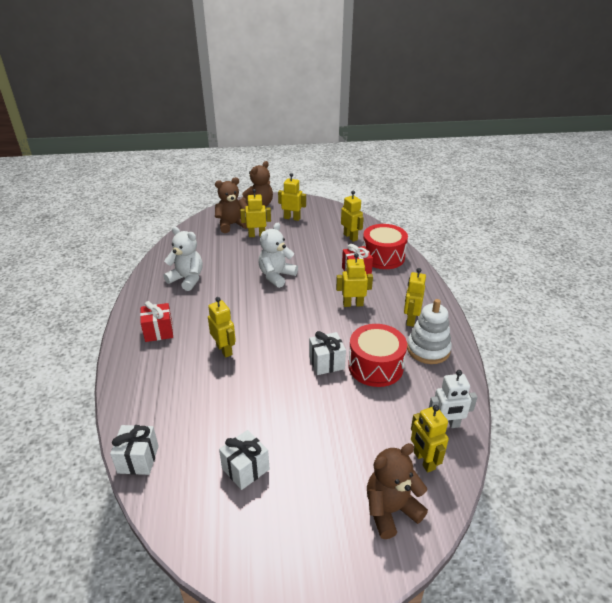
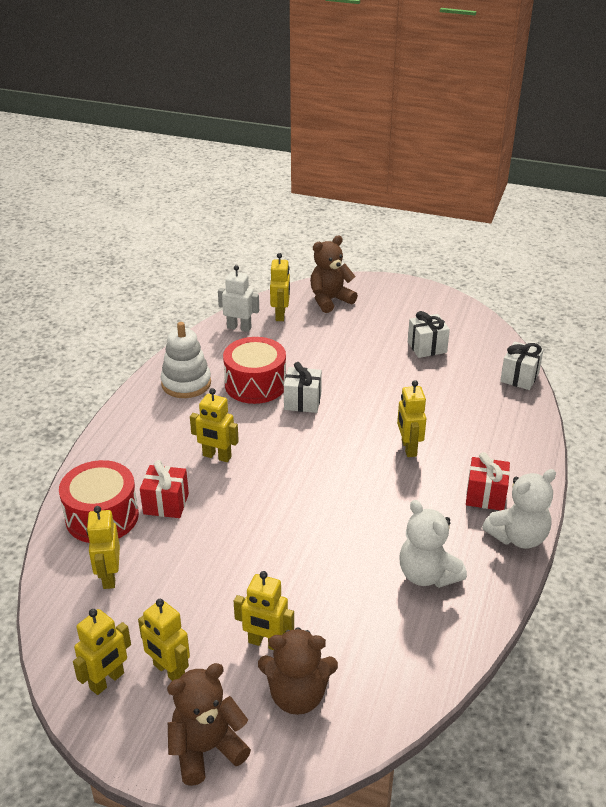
camera: 155 degrees left, 0 degrees up
(276, 276) = (286, 534): white teddy bear -> white teddy bear (518, 537)
(390, 510) = (330, 300): brown teddy bear -> brown teddy bear turned 150 degrees clockwise
(411, 319) = (169, 417): yellow robot -> yellow robot (107, 681)

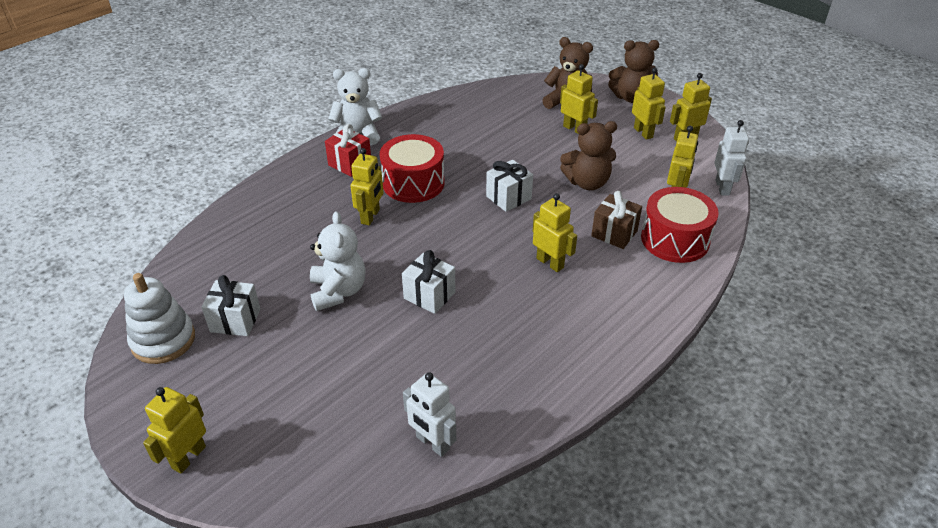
camera: 155 degrees left, 5 degrees up
(51, 605) = (722, 187): none -> white robot
(166, 504) = (614, 233): red gift -> brown gift
(186, 383) = (546, 366): white stacking toy -> white stacking toy (163, 340)
(255, 384) = (466, 336): red drum -> red drum (413, 183)
(280, 315) = (360, 448): yellow robot -> yellow robot (188, 457)
(330, 300) = (269, 453): brown teddy bear -> brown teddy bear (587, 182)
(427, 575) = (442, 132): white teddy bear -> white teddy bear (338, 291)
(519, 377) = (192, 250): white gift -> white gift (508, 197)

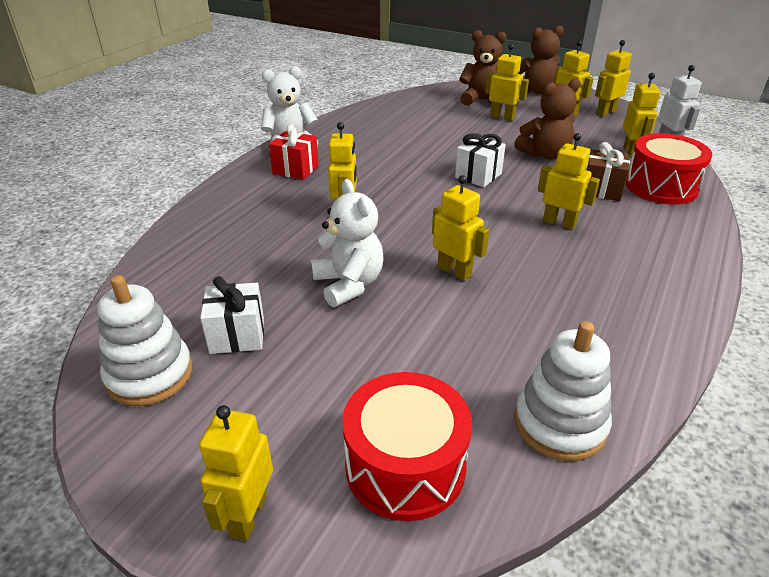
camera: 15 degrees left, 5 degrees down
(413, 183) = (373, 176): red drum -> red drum (405, 466)
(429, 295) = (454, 271): white gift -> yellow robot
(432, 443) = (560, 424): white robot -> white stacking toy

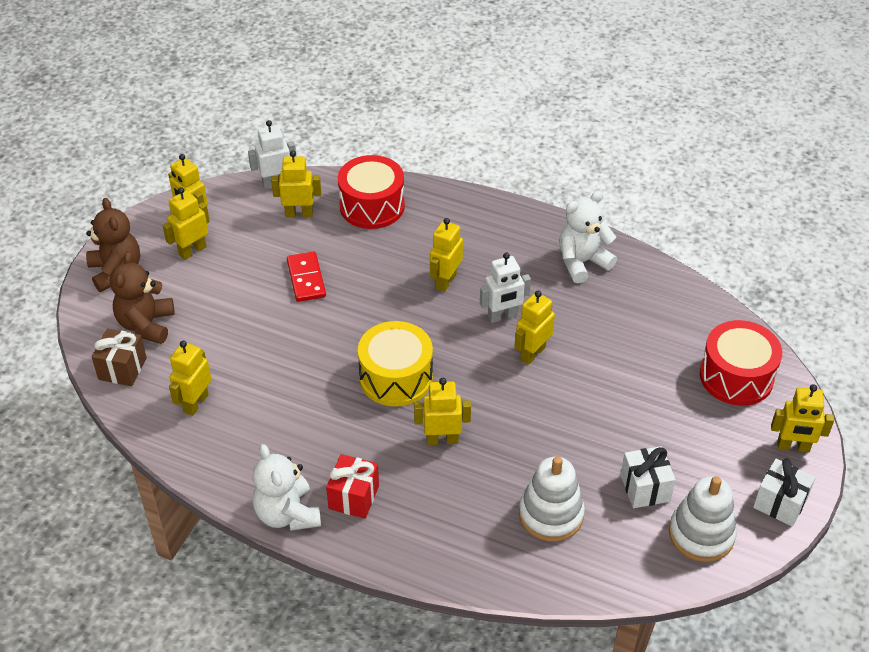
camera: 95 degrees left, 10 degrees up
(349, 284) = (564, 423): white teddy bear -> white teddy bear (582, 262)
(424, 191) = (396, 377): none -> yellow drum
(478, 176) = (358, 334): white gift -> white gift (780, 503)
(502, 117) = (203, 308): yellow robot -> yellow robot (195, 403)
(511, 255) = (503, 316): none -> white robot
(545, 154) = (306, 279): brown teddy bear -> red domino
(560, 424) = (682, 304): white stacking toy -> white stacking toy (551, 514)
(601, 190) = (382, 246): brown gift -> brown gift (122, 368)

